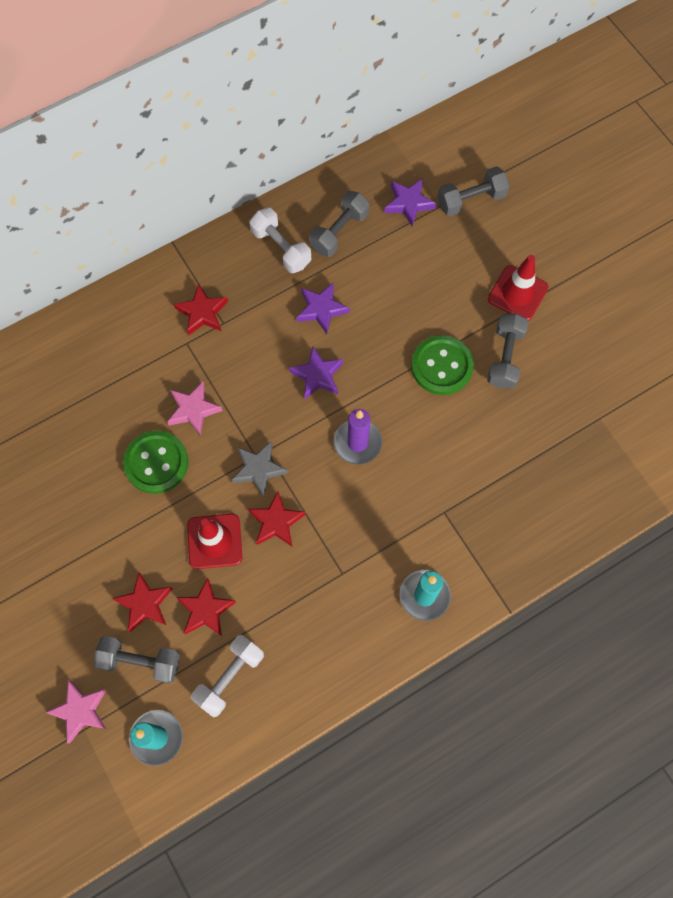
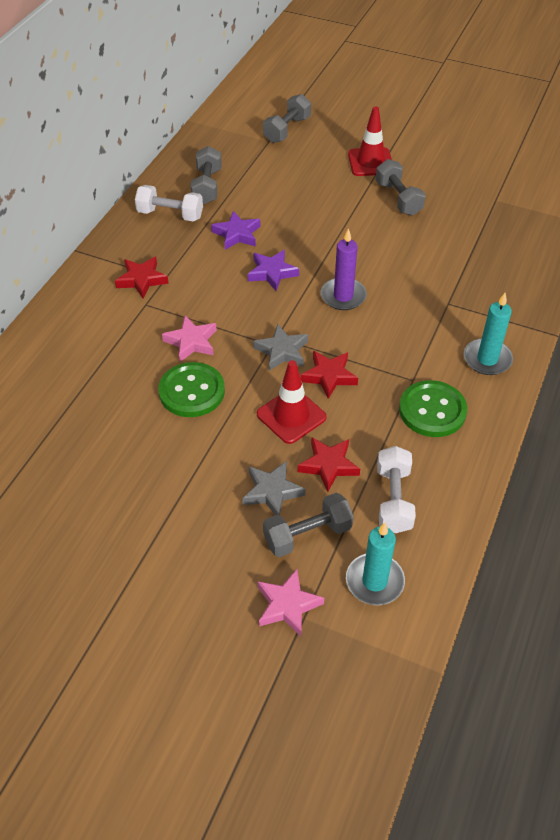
camera: 35 degrees left, 20 degrees down
(144, 603) = (272, 491): red star -> grey star
(408, 203) = (244, 150): purple star -> none
(442, 366) = (359, 224): green button -> green button (432, 410)

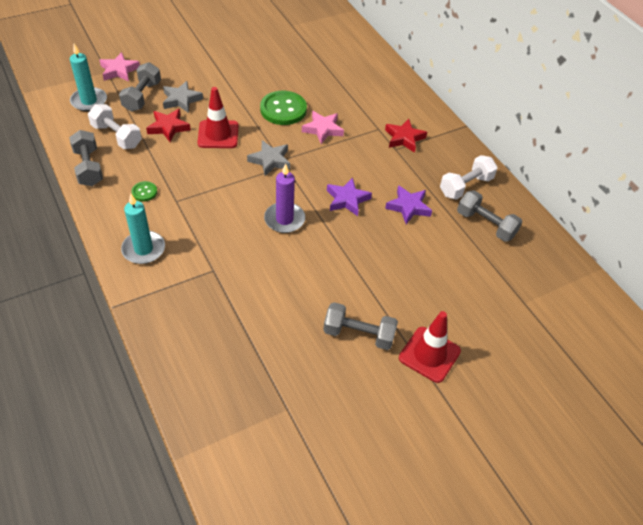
camera: 125 degrees right, 0 degrees up
(287, 130) = (533, 328): grey dumbbell -> grey dumbbell (88, 167)
(329, 376) = (226, 167): red star -> none
(432, 410) = (144, 192): green button -> green button, size x0.48

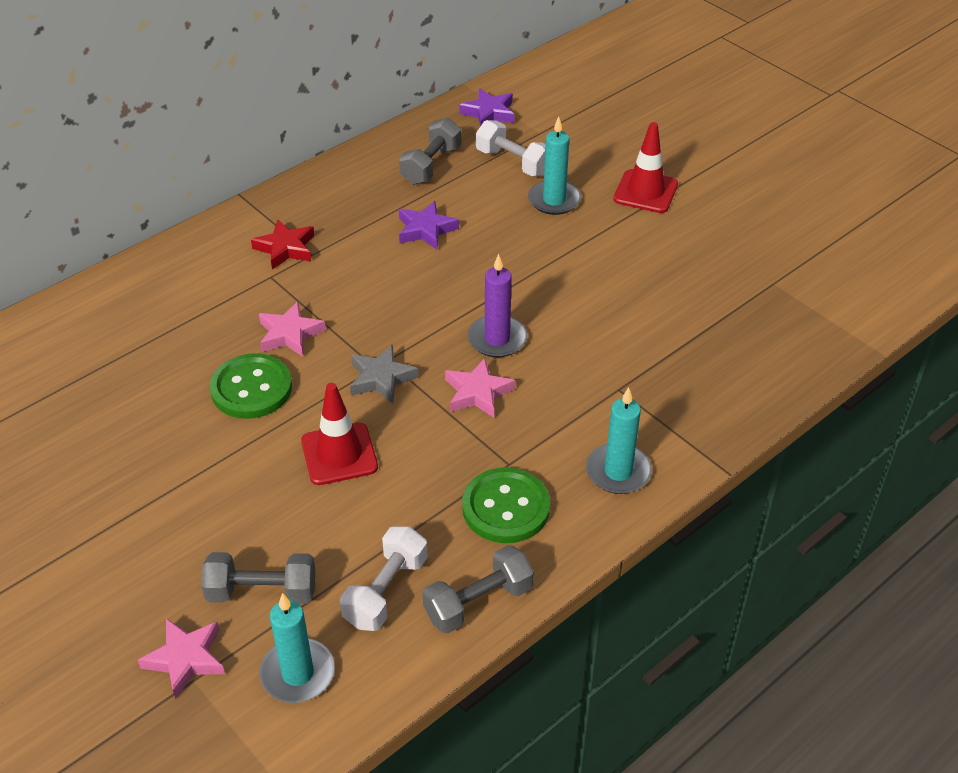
camera: 100 degrees left, 5 degrees down
(144, 192) = (506, 507): green button -> green button, size x2.10
(168, 127) = (340, 525): red star -> none
(181, 100) = (258, 529): grey star -> none
(240, 199) = (477, 393): none -> pink star
(347, 199) = (434, 286): purple star -> purple star (489, 113)
(358, 334) = (648, 245): grey dumbbell -> none
(429, 288) = (554, 200): none -> turquoise candle
(465, 186) = (367, 185): white dumbbell -> white dumbbell (513, 162)

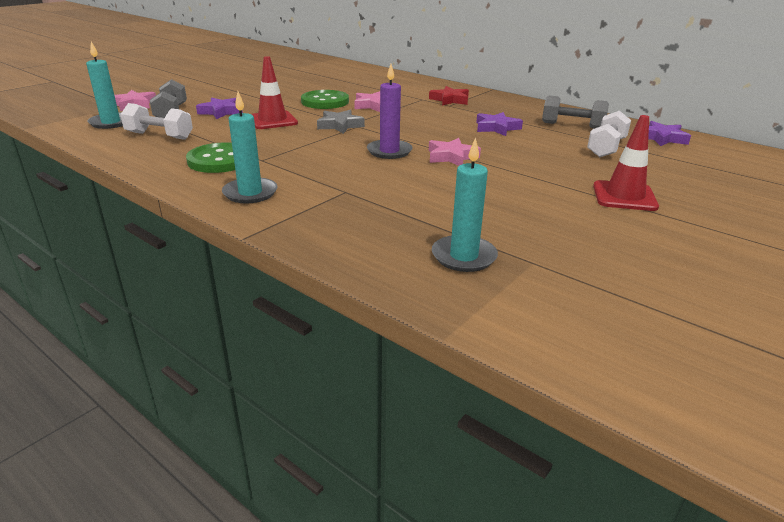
camera: 80 degrees right, 15 degrees down
(273, 522) = (221, 112): none -> purple star
(477, 393) = (331, 148): pink star -> pink star (451, 157)
(478, 602) = (139, 157): grey dumbbell -> none
(554, 200) = (571, 162): turquoise candle -> turquoise candle (463, 256)

